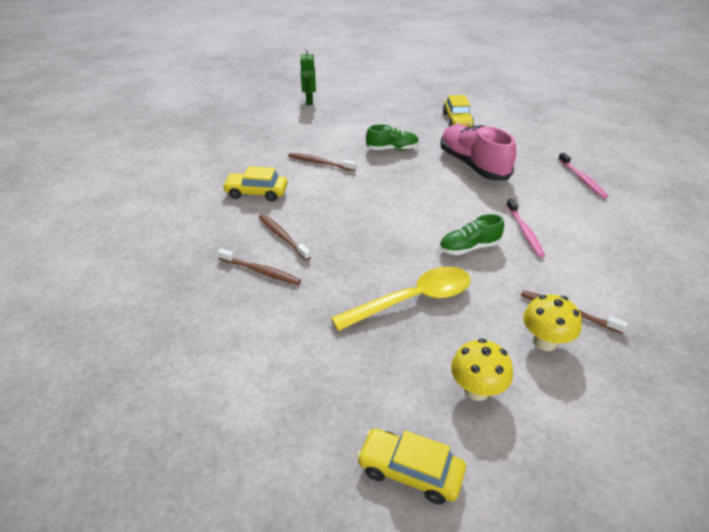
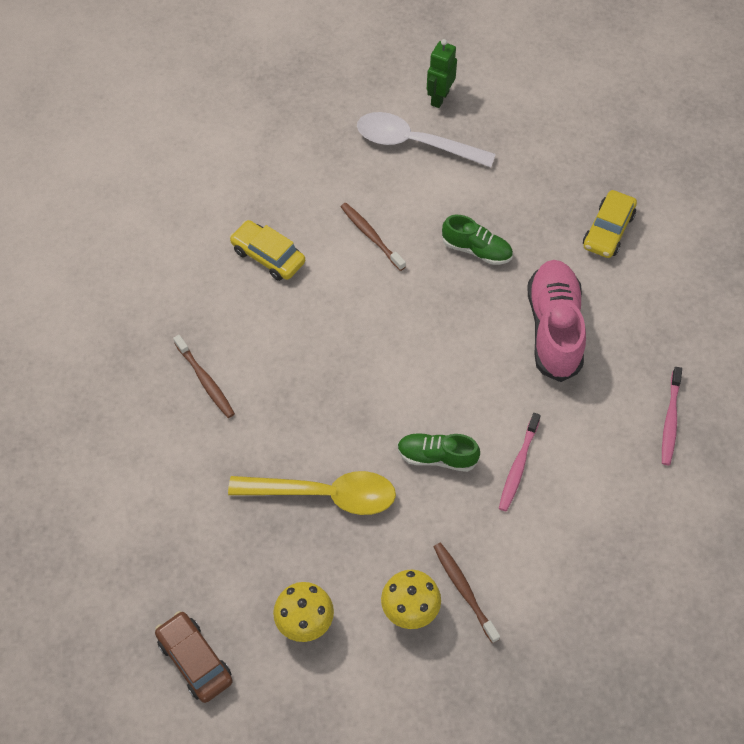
camera: 30 degrees right, 20 degrees up
(282, 237) = (254, 341): brown toothbrush -> none
(311, 120) = (415, 143): none -> white spoon
(410, 471) = (195, 660): yellow car -> brown car

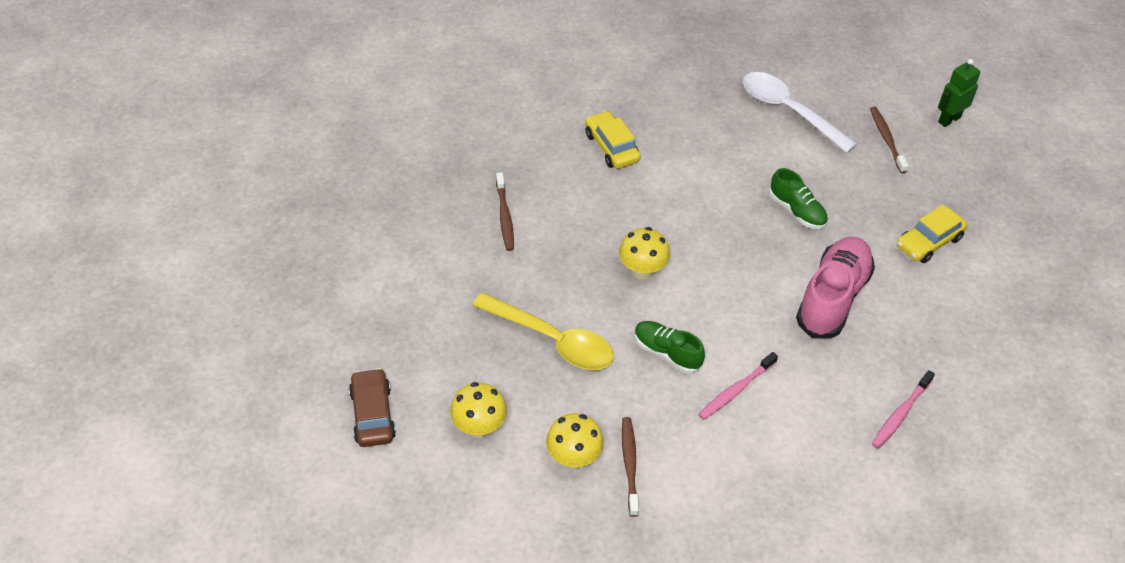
camera: 25 degrees right, 10 degrees down
(368, 379) = (642, 270): none -> yellow mushroom
(371, 236) = (709, 165): brown toothbrush -> brown toothbrush (886, 139)
(439, 98) = (831, 85): green robot -> green robot (949, 119)

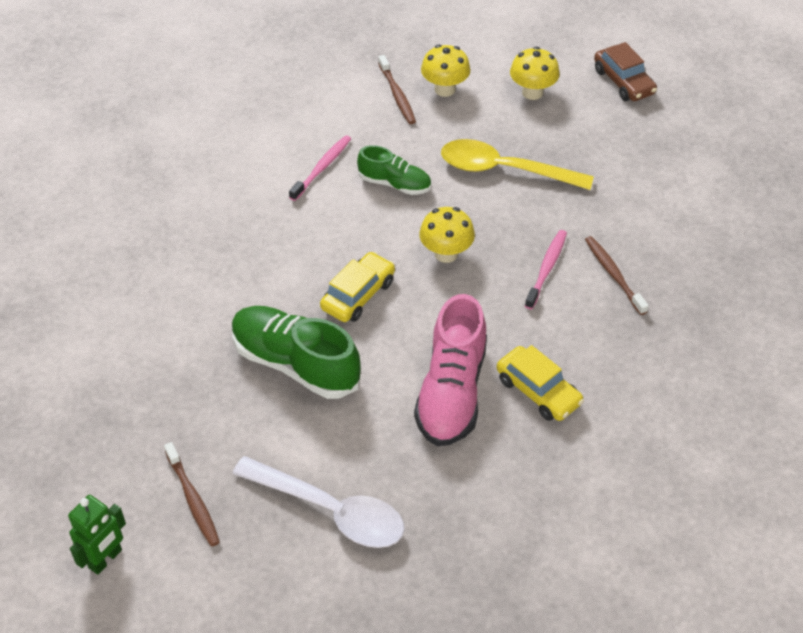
camera: 165 degrees right, 0 degrees up
(797, 211) = (295, 364): green shoe -> green shoe, size x1.73
(832, 298) = (242, 273): pink shoe -> pink shoe (451, 392)
(900, 414) = (166, 183): pink toothbrush -> pink toothbrush (546, 268)
(929, 242) = (137, 364): yellow car -> yellow car (358, 295)

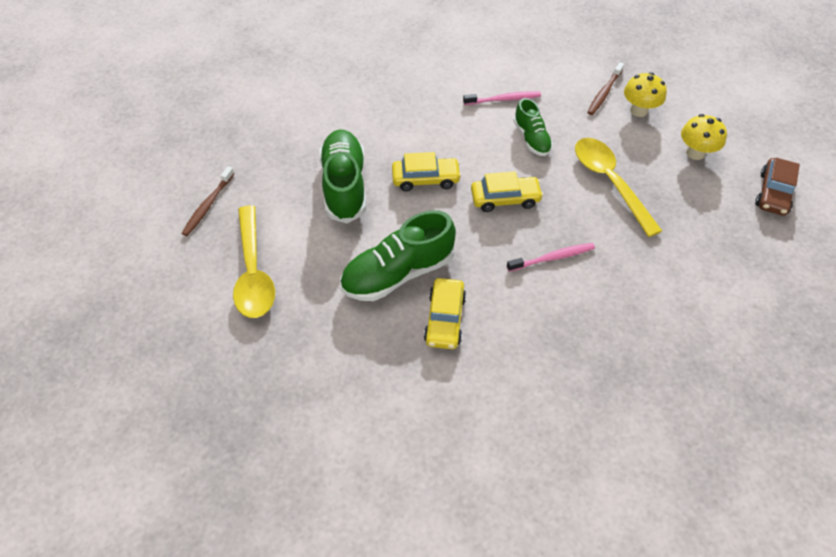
camera: 50 degrees right, 5 degrees up
(106, 559) = (139, 196): green robot -> none
(330, 510) = (253, 272): white spoon -> yellow spoon
(446, 253) = (505, 199): yellow mushroom -> yellow car
(451, 392) = (398, 273): pink shoe -> green shoe
(613, 274) = (590, 298): brown toothbrush -> none

